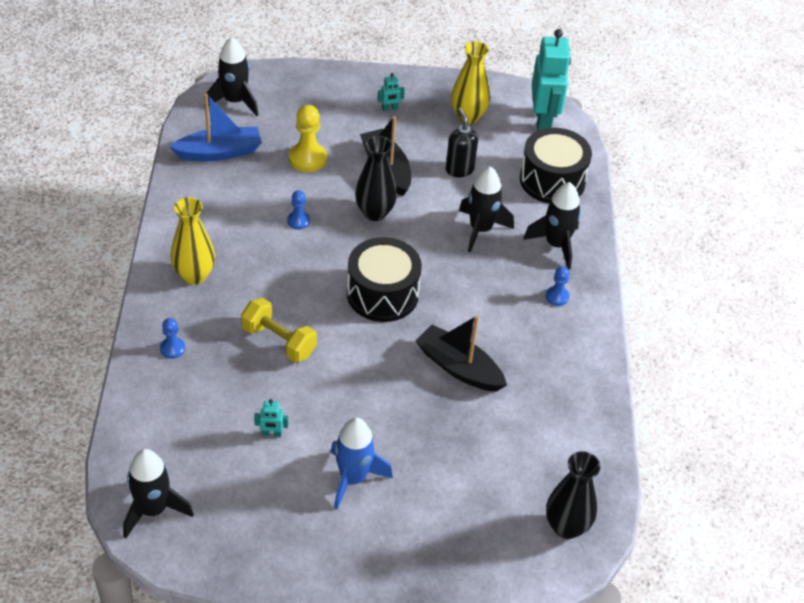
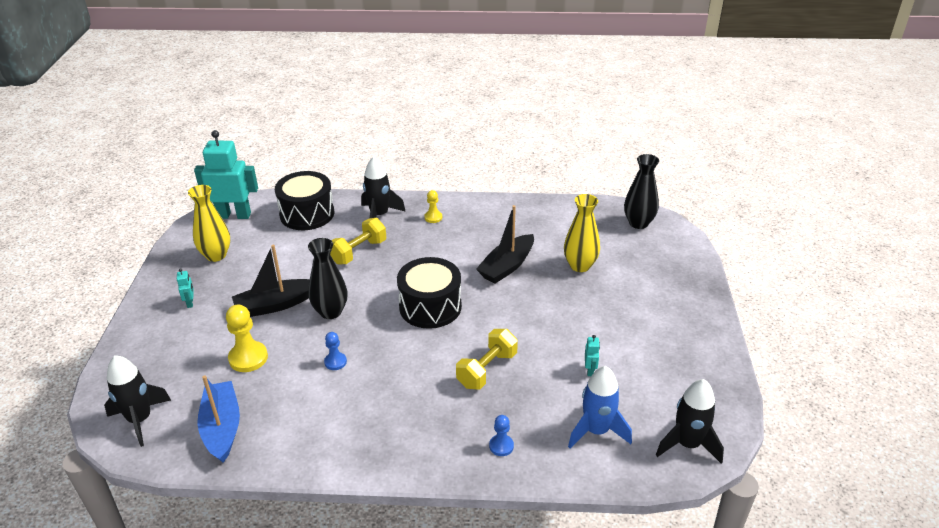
camera: 85 degrees left, 10 degrees down
(194, 275) = (404, 436): yellow vase -> yellow vase (580, 266)
(353, 478) = (624, 322): blue rocket -> blue rocket (596, 431)
(459, 169) = (284, 262): black soap dispenser -> none
(480, 229) = (358, 252): black rocket -> yellow dumbbell
(557, 297) = (433, 217): blue pawn -> yellow pawn

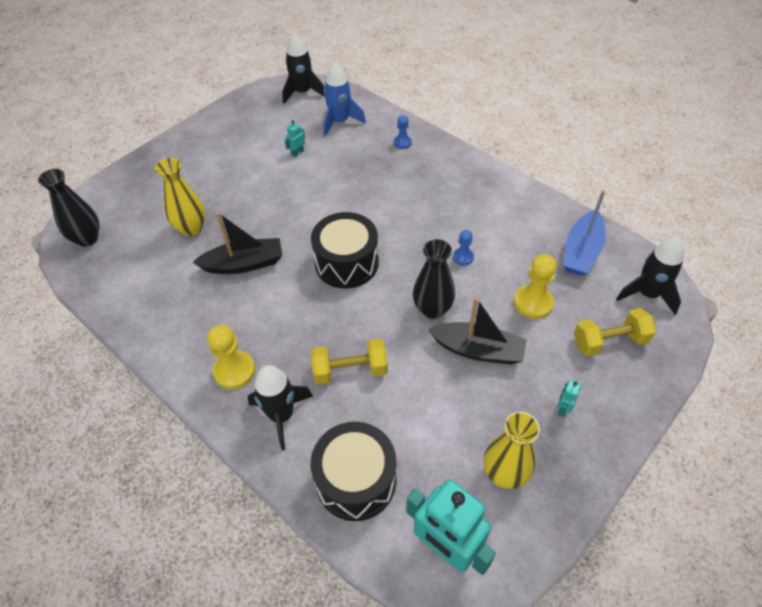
camera: 140 degrees left, 15 degrees up
(433, 217) = (234, 371): yellow pawn -> yellow pawn, size x1.74
(487, 370) = (360, 189): yellow dumbbell -> yellow dumbbell (609, 341)

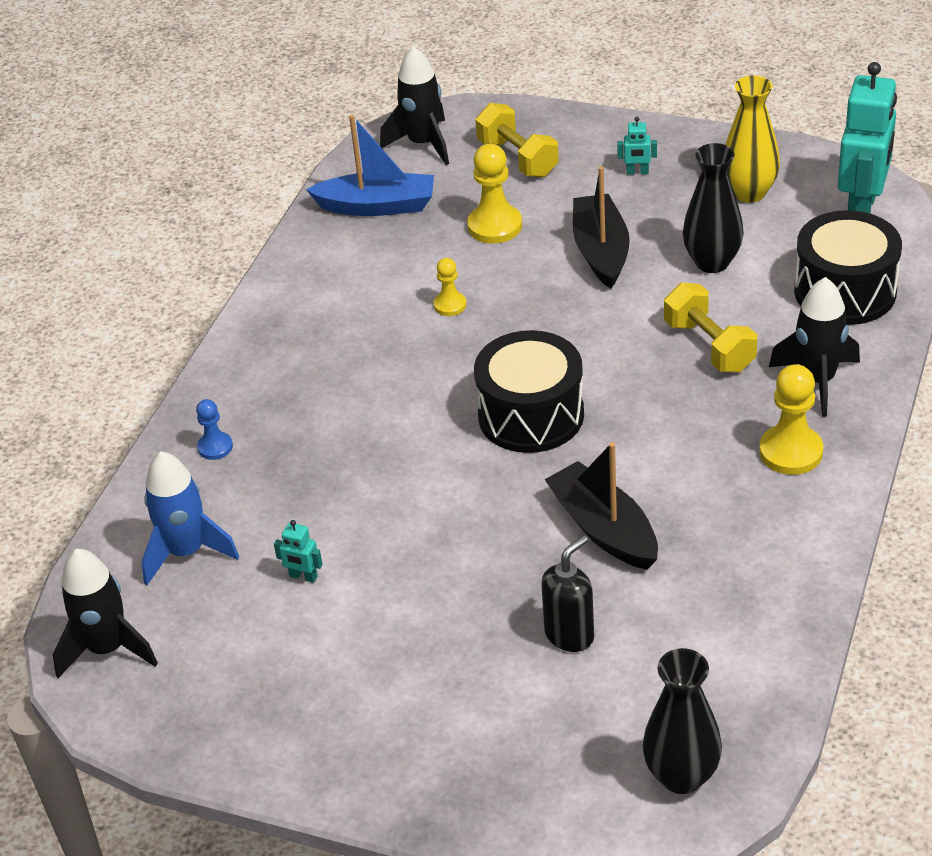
camera: 110 degrees left, 10 degrees down
(191, 228) = (570, 635): yellow vase -> black soap dispenser
(432, 309) = (562, 306): black vase -> black vase (712, 262)
(463, 257) = (450, 305): blue pawn -> yellow pawn

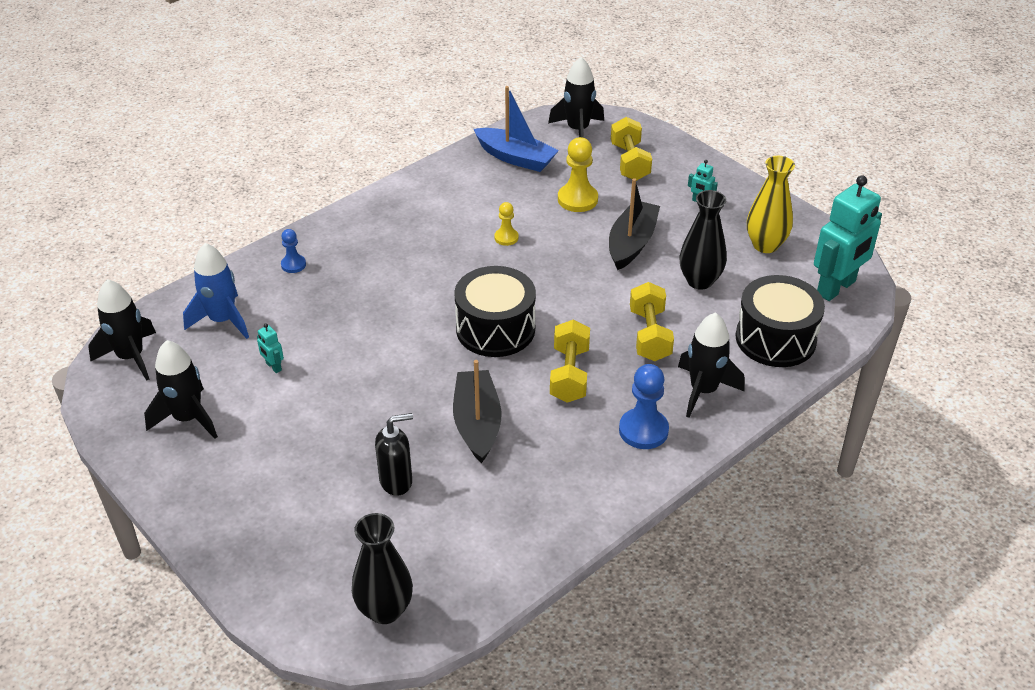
camera: 25 degrees right, 0 degrees up
(252, 685) = (188, 418): none -> black rocket
(659, 428) = (569, 374): none -> yellow dumbbell
(790, 452) = (643, 430): yellow pawn -> blue pawn

